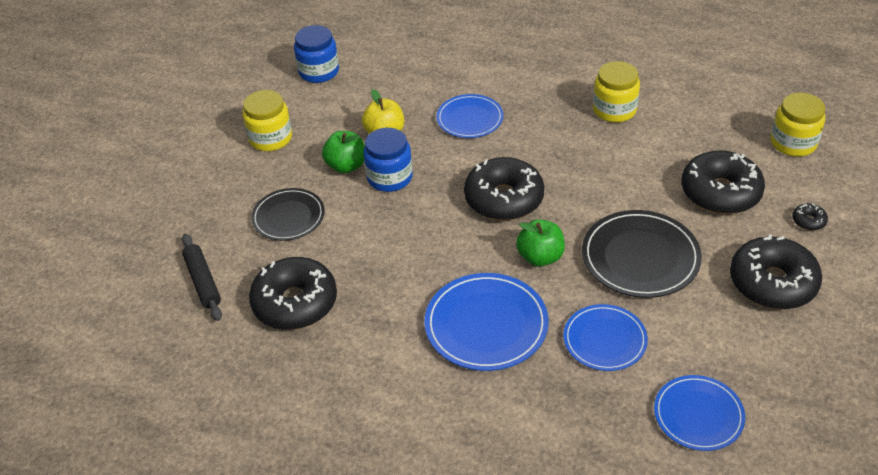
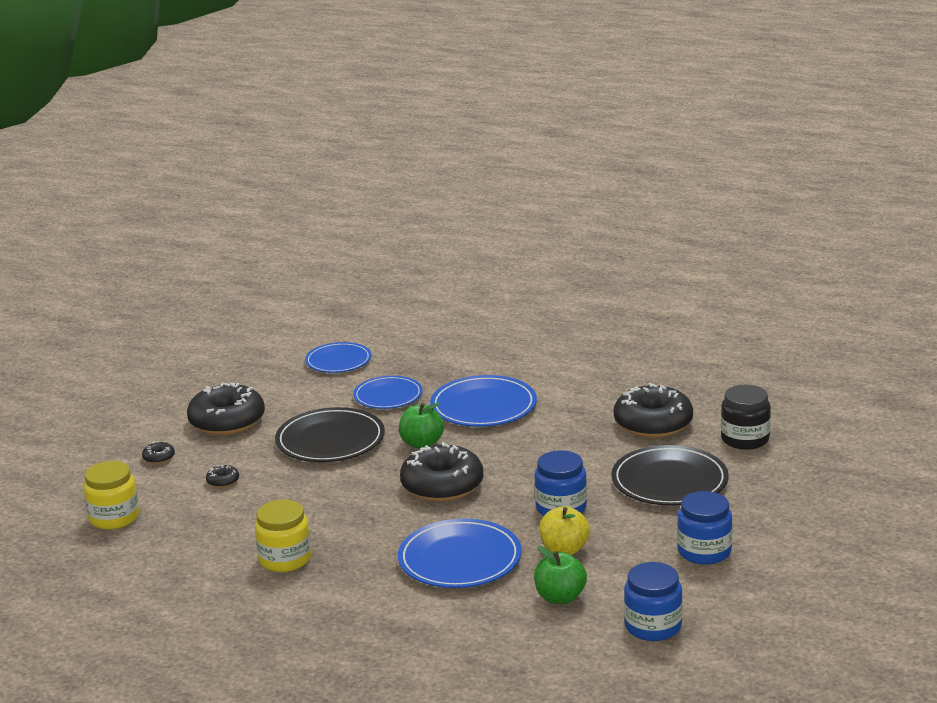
camera: 175 degrees left, 20 degrees down
(203, 282) = (745, 439): black rolling pin -> black jar
(270, 138) = (704, 551): yellow jar -> blue jar
(288, 217) = (669, 481): black plate -> black plate, size x1.51
(346, 166) = (610, 520): green apple -> green apple (560, 597)
(470, 119) = (459, 559): blue plate -> blue plate, size x1.51
(720, 192) = (223, 481): black donut -> black donut, size x0.41

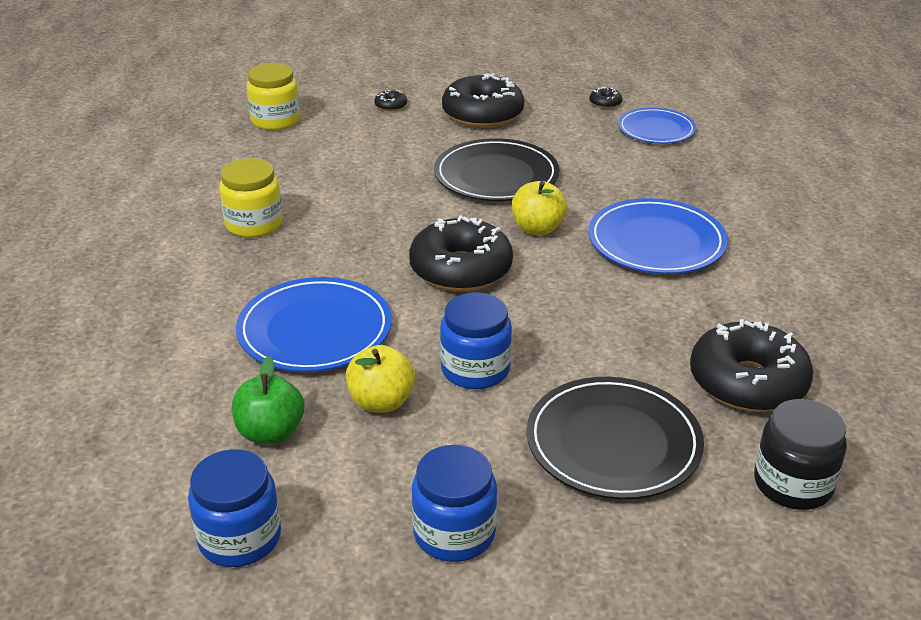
camera: 60 degrees right, 10 degrees up
(223, 481) = (373, 147): black donut -> black donut (605, 103)
(388, 396) = (616, 178): blue plate -> none
(422, 443) = (537, 229): green apple -> yellow apple

